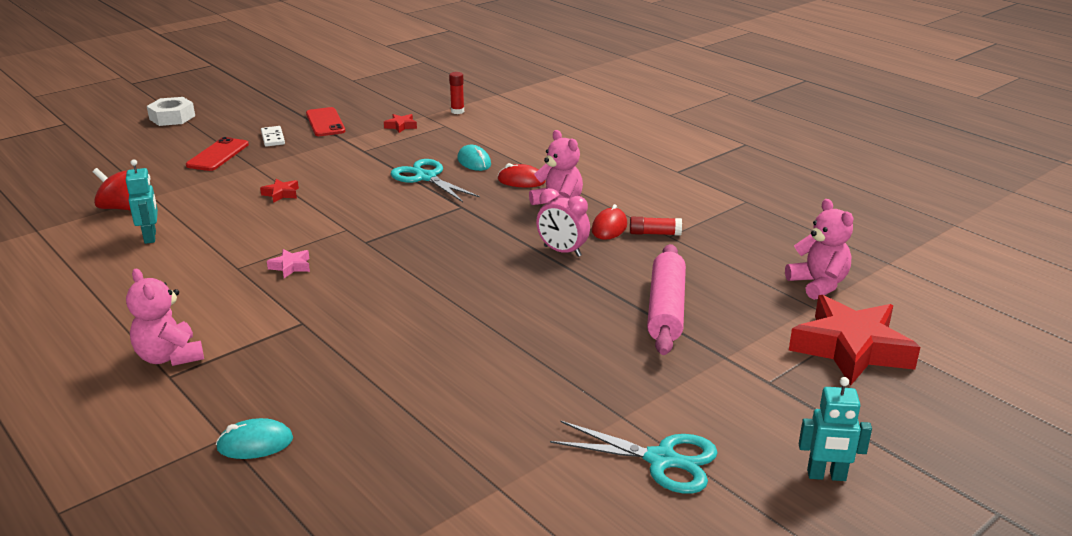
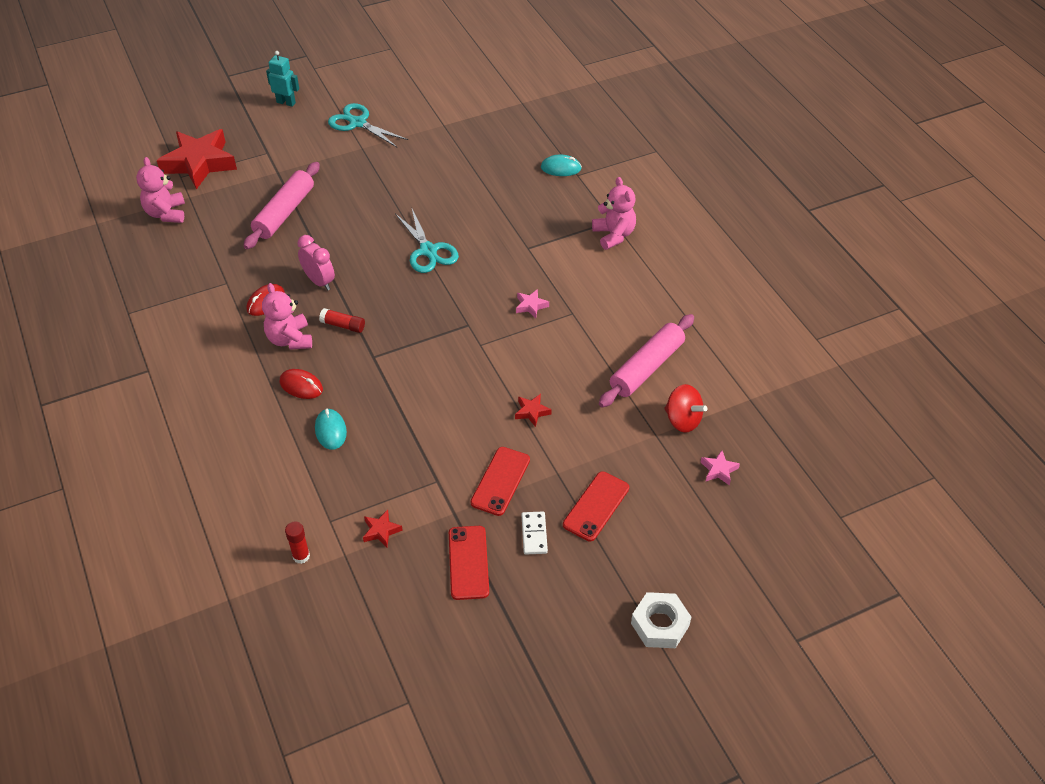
camera: 165 degrees left, 20 degrees up
(93, 184) = (719, 470): none -> pink star
(150, 237) = (646, 367): turquoise robot -> pink rolling pin
(306, 156) = (500, 481): none -> red phone
(426, 177) = (388, 411): turquoise scissors -> turquoise scissors (428, 251)
(654, 233) = (235, 287): red glue stick -> red glue stick (343, 325)

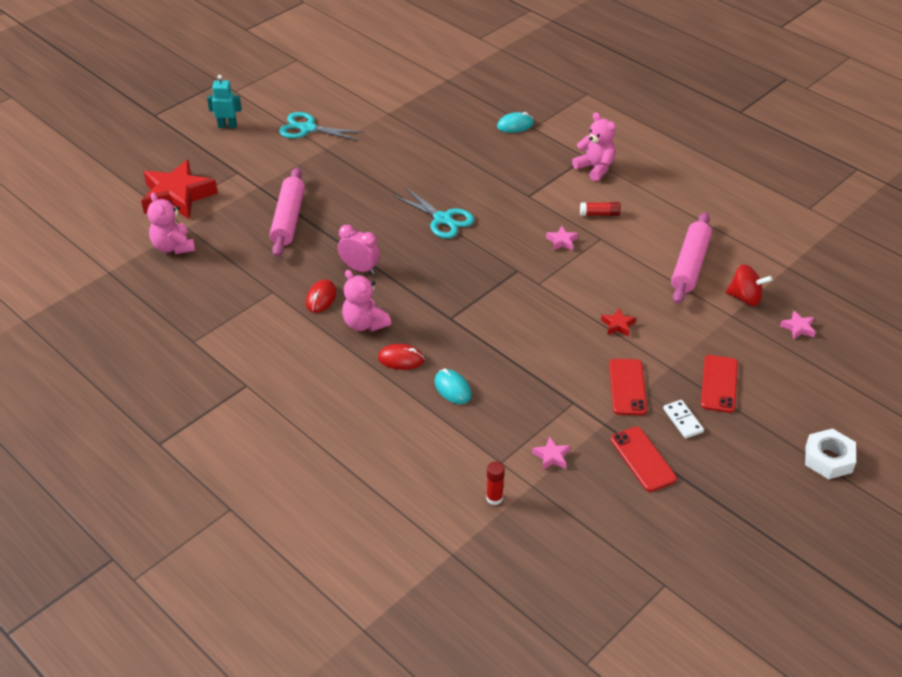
camera: 20 degrees left, 5 degrees down
(343, 325) = (406, 299): red glue stick -> red glue stick (599, 214)
(381, 531) = (551, 456): red star -> pink star

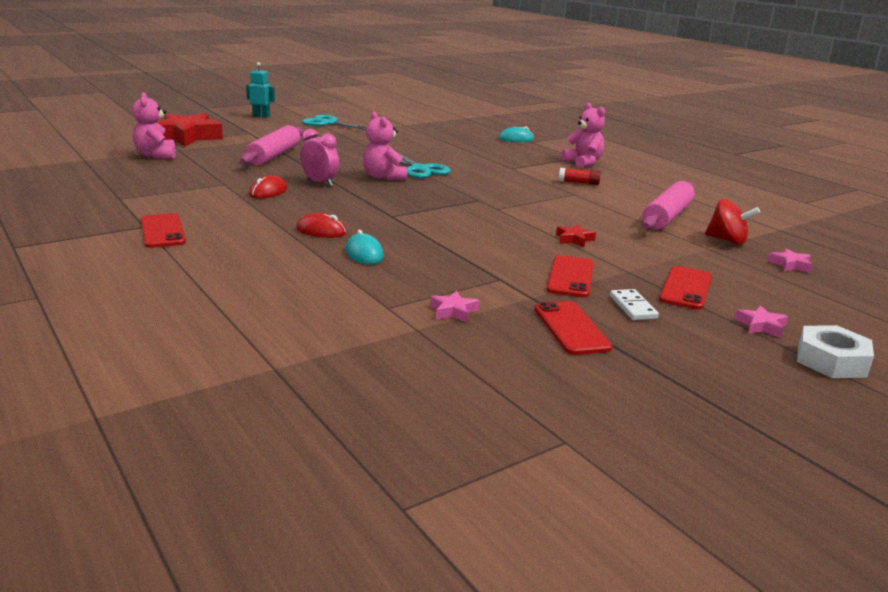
camera: 10 degrees right, 20 degrees down
(267, 390) = (163, 231): none -> red phone
(365, 323) = (300, 209): pink teddy bear -> pink teddy bear (383, 177)
(494, 498) = (361, 332): red glue stick -> none
(562, 241) = (533, 191): pink star -> pink star (761, 326)

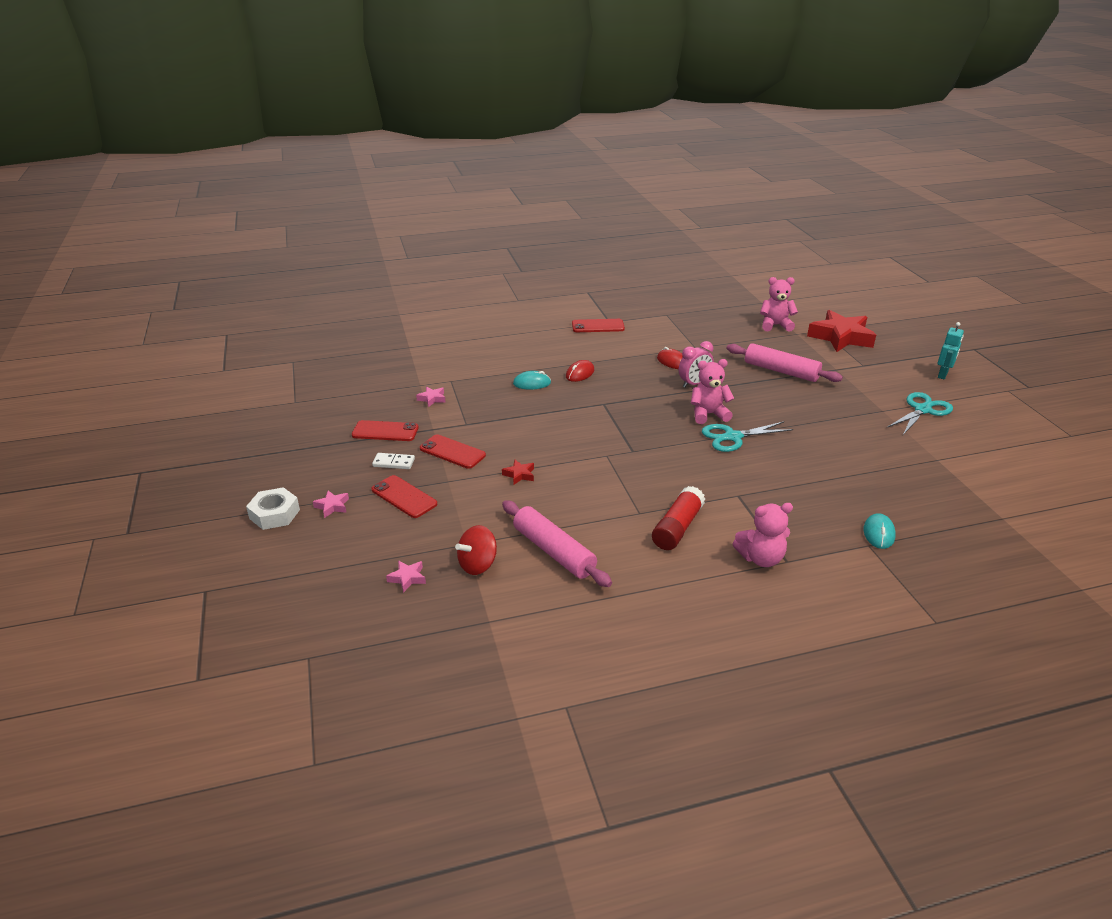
camera: 110 degrees right, 10 degrees up
(579, 183) = (677, 528): red glue stick -> red glue stick, size x1.70

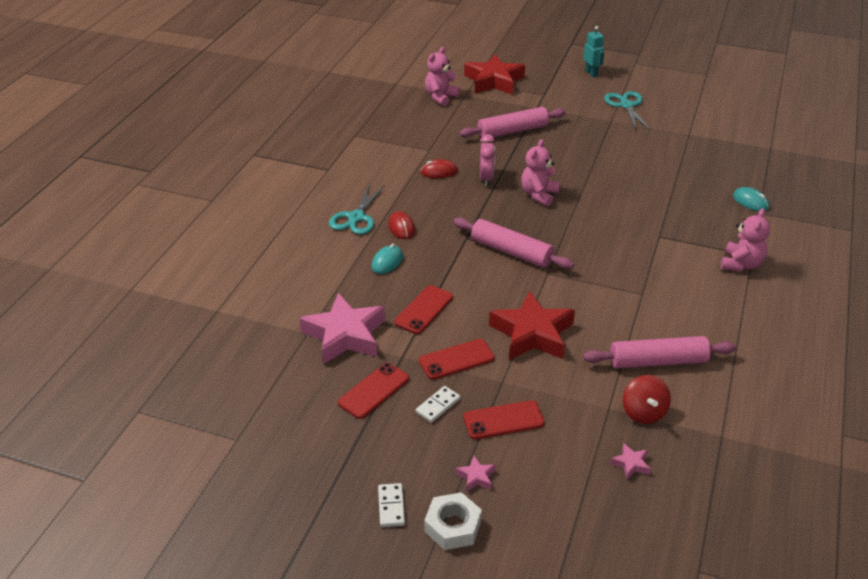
camera: 55 degrees left, 5 degrees up
(276, 481) = (391, 506): none -> white domino
(432, 399) = (345, 335): pink star -> pink star, size x2.46
(519, 475) = (532, 334): red star -> red star, size x2.46
(598, 326) = (328, 179): red phone -> red phone (424, 310)
(612, 429) = (511, 252): none -> pink rolling pin
(677, 528) = (676, 284): red glue stick -> none
(732, 437) = (582, 200): turquoise scissors -> turquoise scissors (356, 218)

